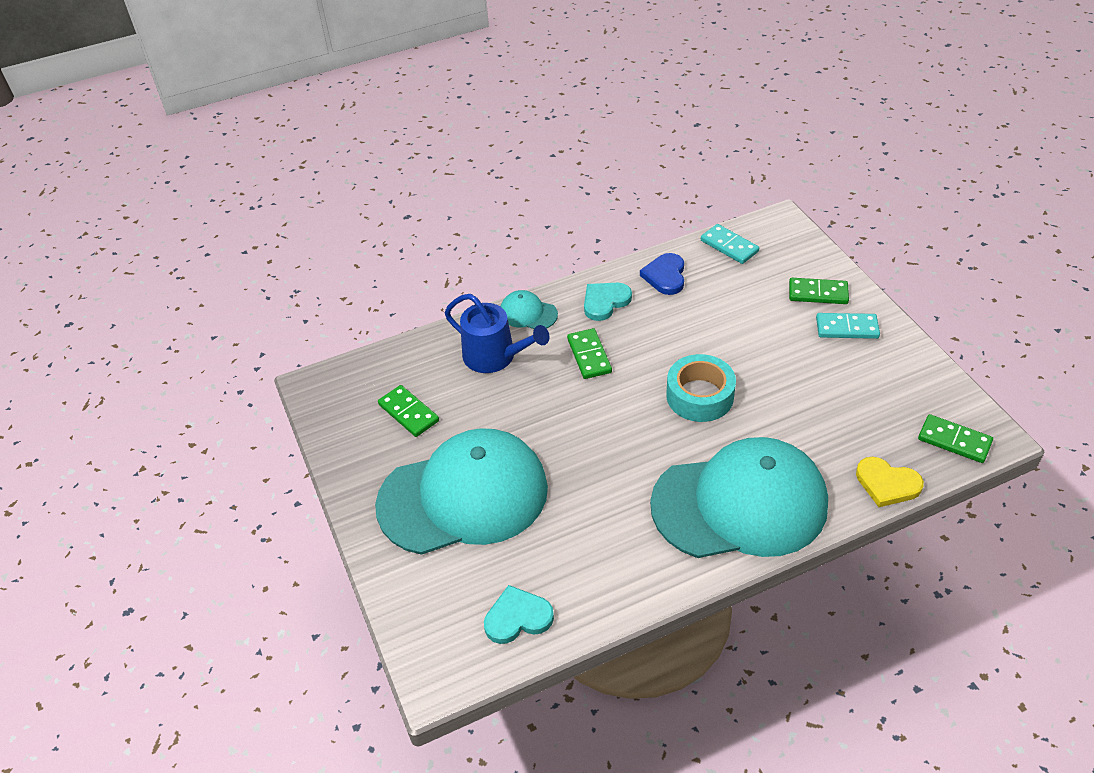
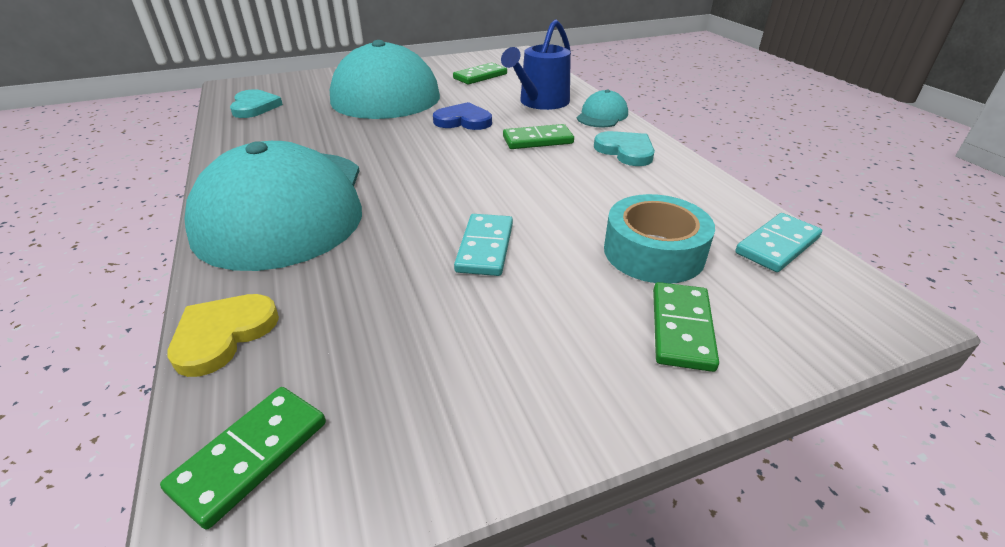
camera: 90 degrees right, 10 degrees down
(665, 276) = (685, 189): blue heart -> blue heart (463, 121)
(700, 396) = (461, 196): turquoise tape -> turquoise tape (653, 252)
(847, 328) = (588, 352): turquoise domino -> turquoise domino (485, 247)

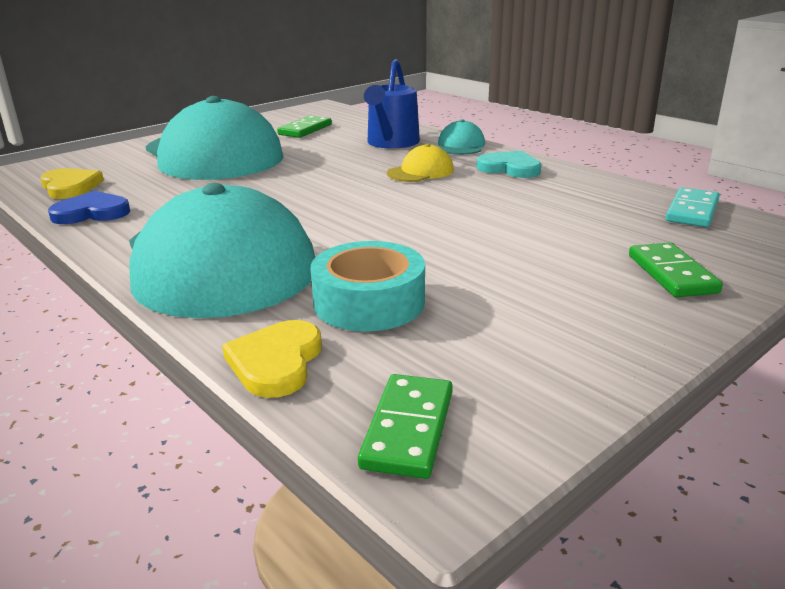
camera: 20 degrees left, 10 degrees down
(254, 107) = (70, 187): turquoise heart -> yellow heart
(463, 121) = (329, 167): blue heart -> blue heart (91, 213)
(485, 247) = (458, 254): turquoise domino -> none
(538, 140) = (420, 172): green domino -> yellow cap
(653, 252) = (603, 232): turquoise tape -> turquoise tape (369, 302)

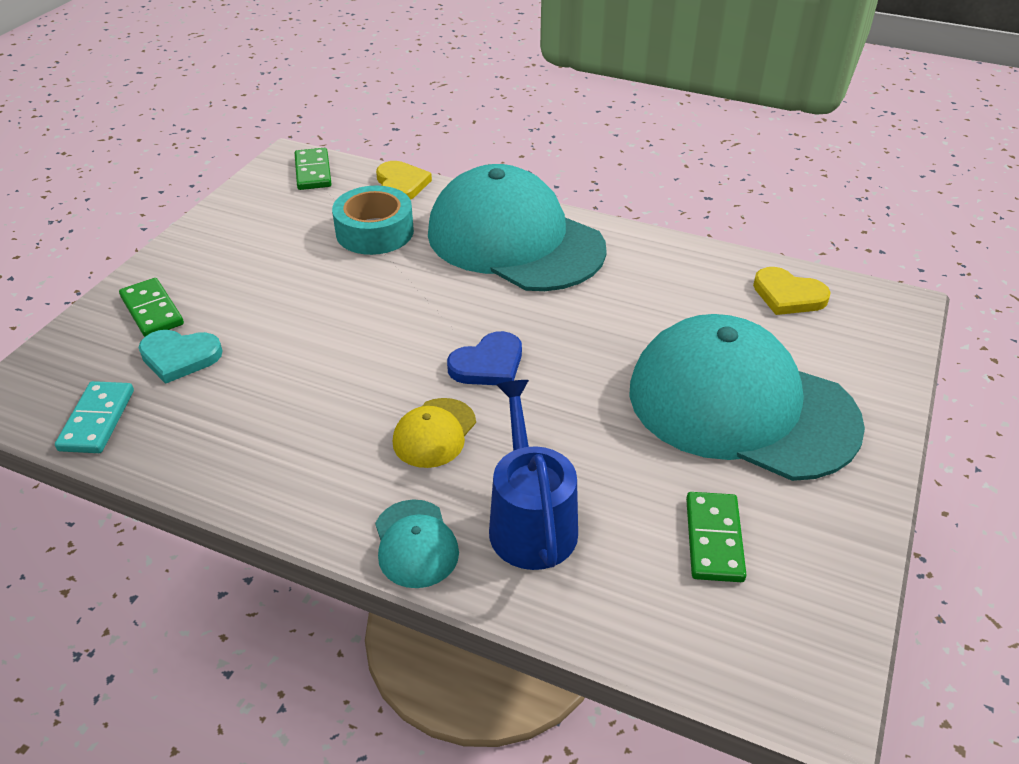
camera: 155 degrees right, 15 degrees up
(91, 213) = (697, 265): blue heart -> blue heart (488, 364)
(510, 168) = (319, 476): turquoise heart -> turquoise heart (179, 357)

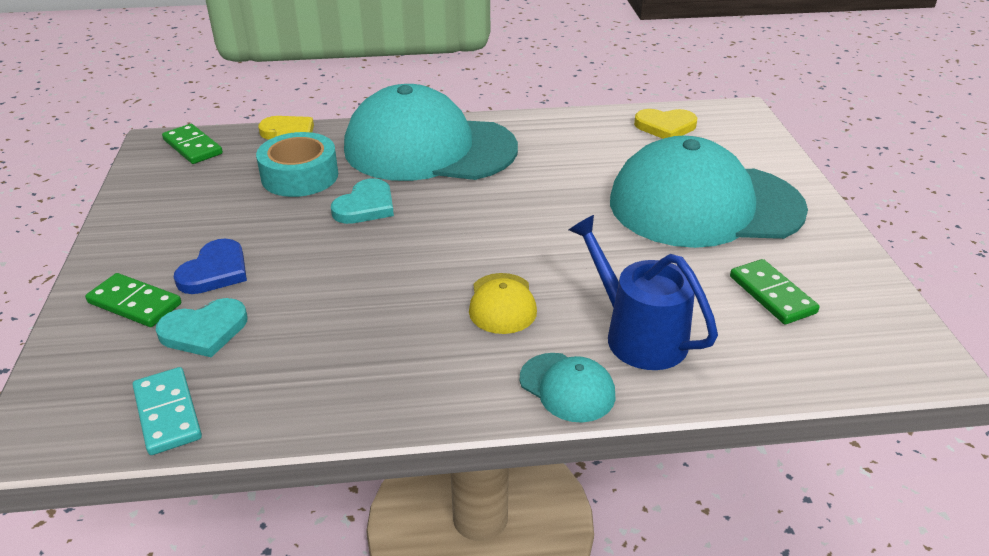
camera: 30 degrees left, 5 degrees down
(404, 283) = (365, 206): none -> turquoise heart
(488, 364) = (496, 240): blue heart -> blue heart (215, 271)

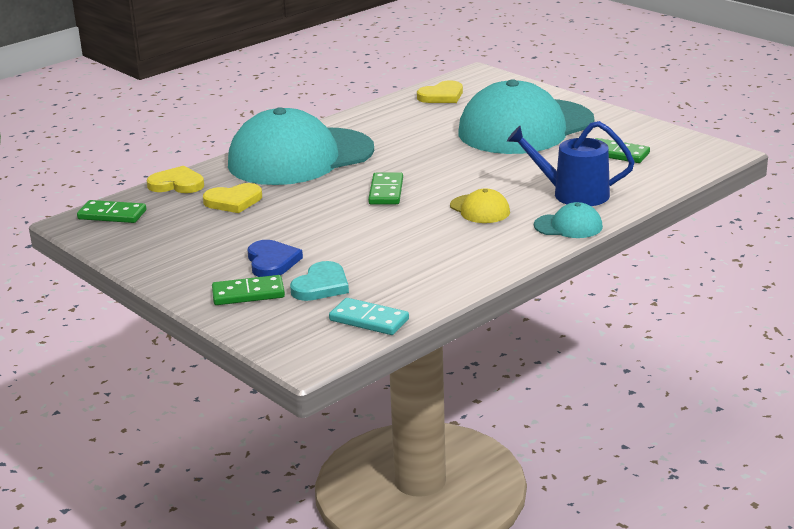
camera: 35 degrees left, 10 degrees down
(300, 176) = (233, 201): turquoise tape -> yellow heart
(365, 206) = (312, 199): turquoise heart -> none
(444, 229) = (386, 191): none -> green domino

